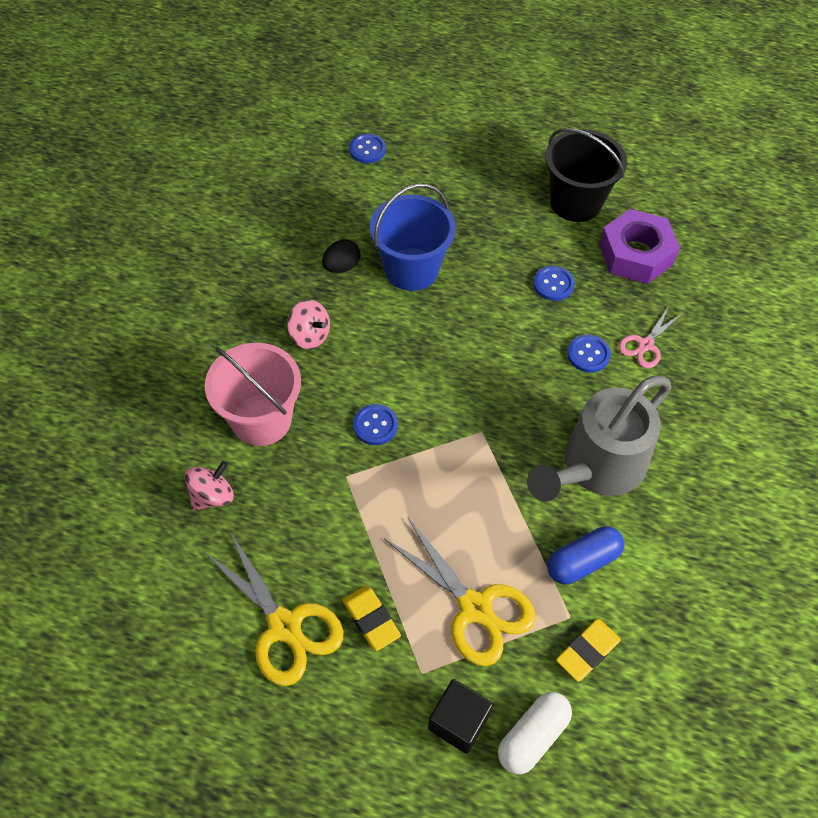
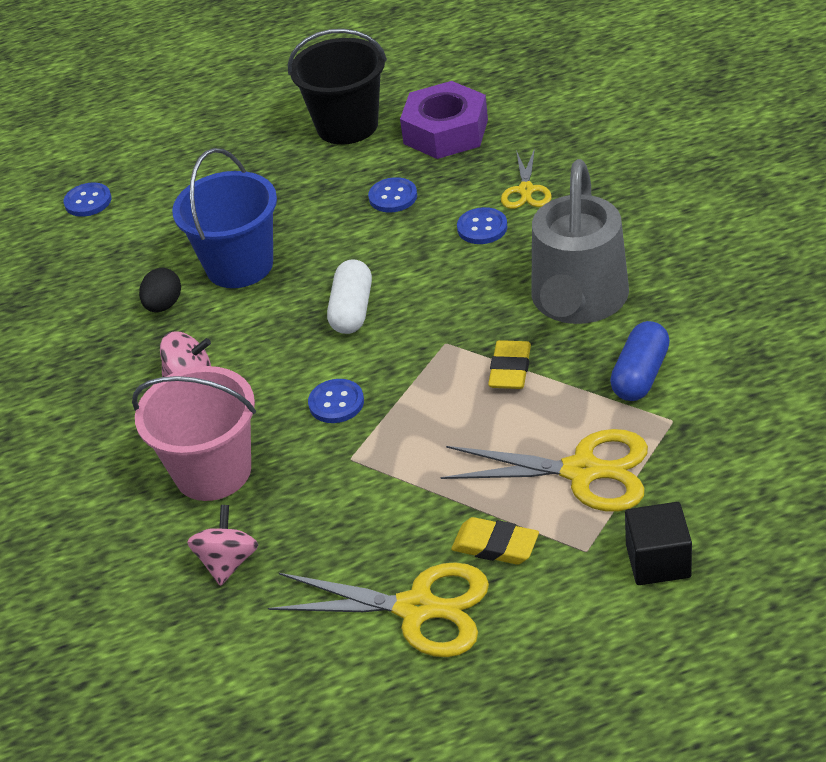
camera: 30 degrees left, 15 degrees down
(533, 736) = (733, 524): white capsule -> white capsule (352, 310)
(587, 651) = (713, 434): yellow eraser -> yellow eraser (510, 369)
(645, 345) = (526, 190): pink scissors -> yellow scissors

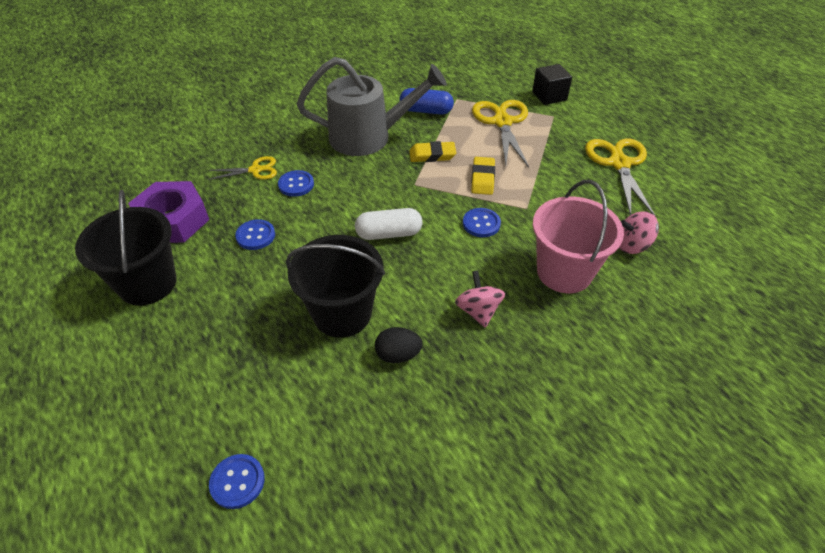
camera: 110 degrees left, 5 degrees up
(239, 265) = (342, 313): blue bucket -> black bucket
(495, 546) = (565, 144): yellow eraser -> yellow eraser (483, 178)

